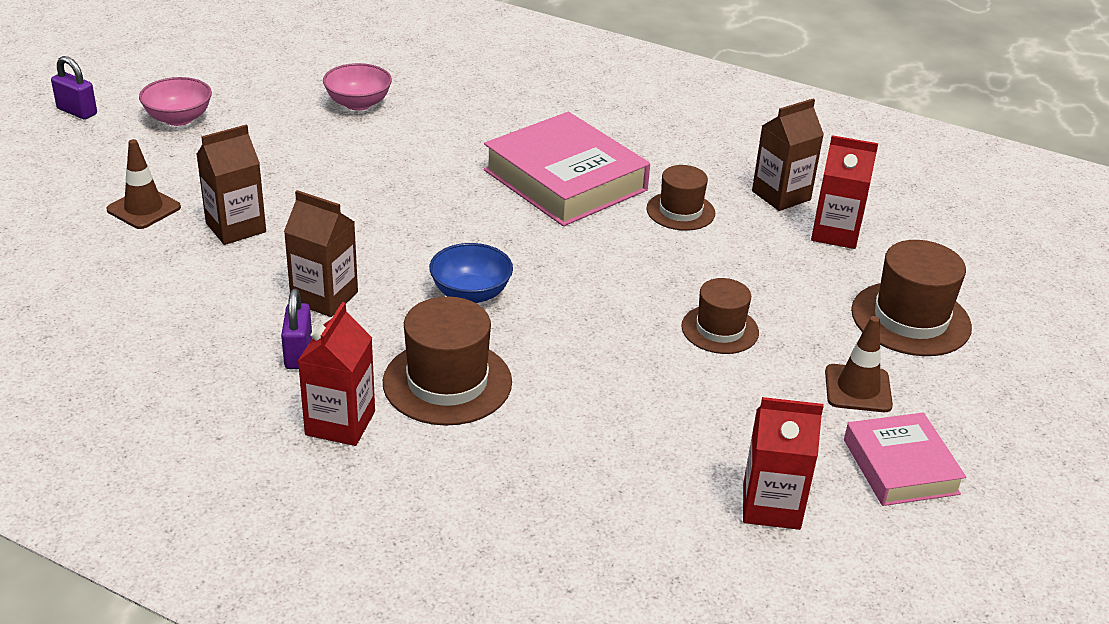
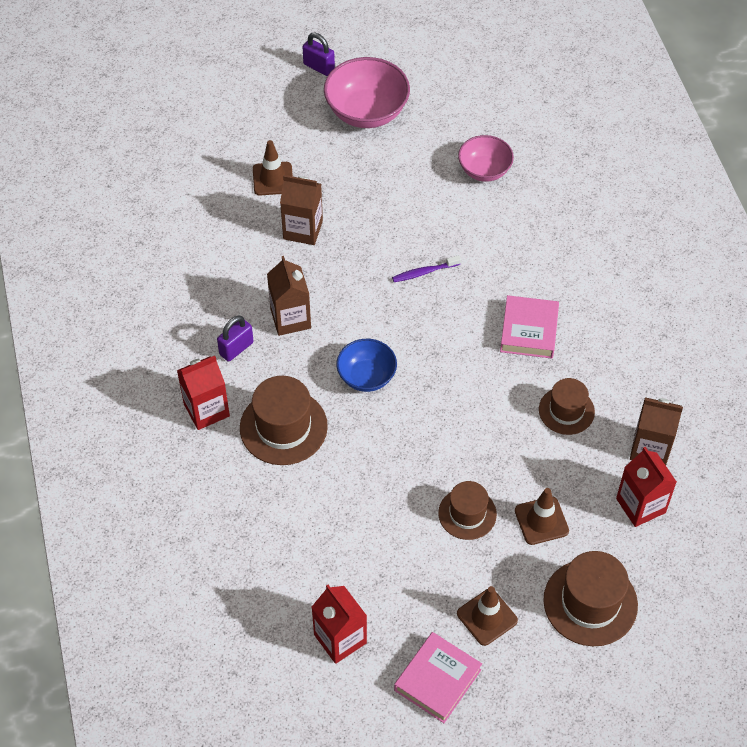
camera: 50 degrees right, 20 degrees up
(77, 112) = (319, 67): purple padlock -> purple padlock turned 45 degrees counterclockwise
(178, 118) = (367, 112): pink bowl -> pink bowl, size x1.59
(409, 193) = (424, 272): none -> purple toothbrush
(565, 180) = (529, 331): pink book -> pink book, size x0.59
(784, 293) = (541, 521): none -> brown traffic cone

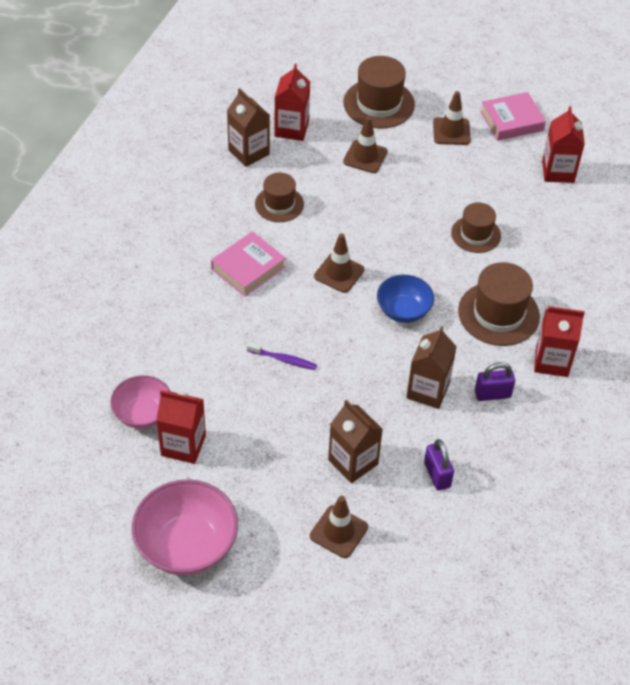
camera: 145 degrees left, 5 degrees down
(319, 67) = (184, 634): purple padlock -> purple padlock (437, 475)
(433, 167) = (183, 445): none -> red carton
(451, 376) = (339, 273): none -> brown traffic cone
(467, 513) = (411, 187): brown hat -> brown hat (476, 234)

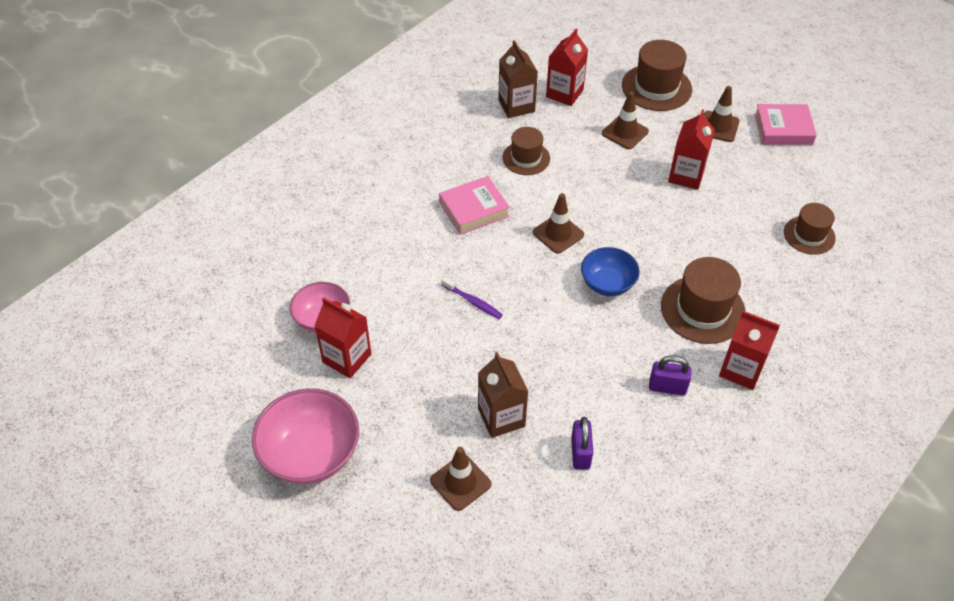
camera: 20 degrees right, 0 degrees up
(428, 390) = (602, 367): brown carton -> none
(476, 234) = (707, 228): brown hat -> brown hat (809, 235)
(558, 171) = (814, 186): red carton -> red carton (686, 176)

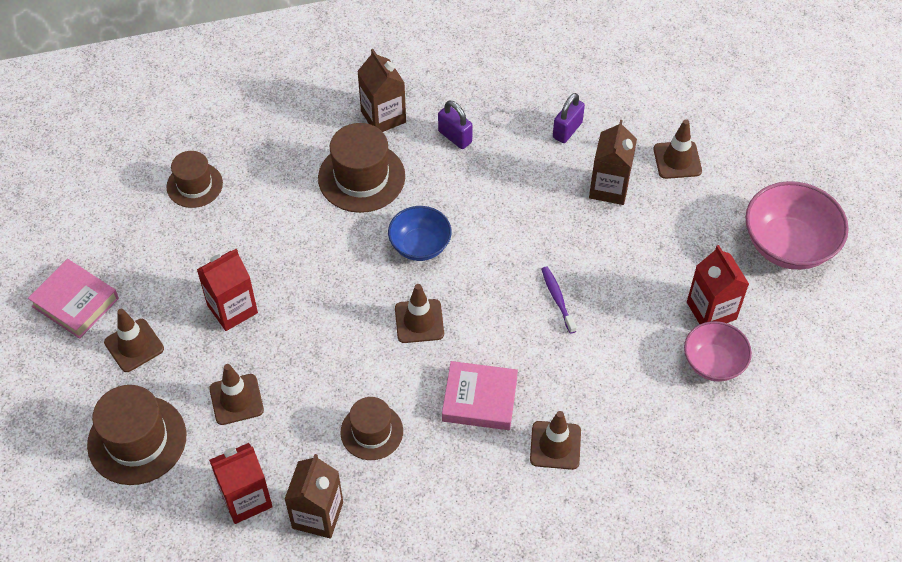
camera: 145 degrees left, 5 degrees up
(402, 209) = (555, 445): none -> brown traffic cone
(741, 370) = (383, 117): red carton -> brown carton

